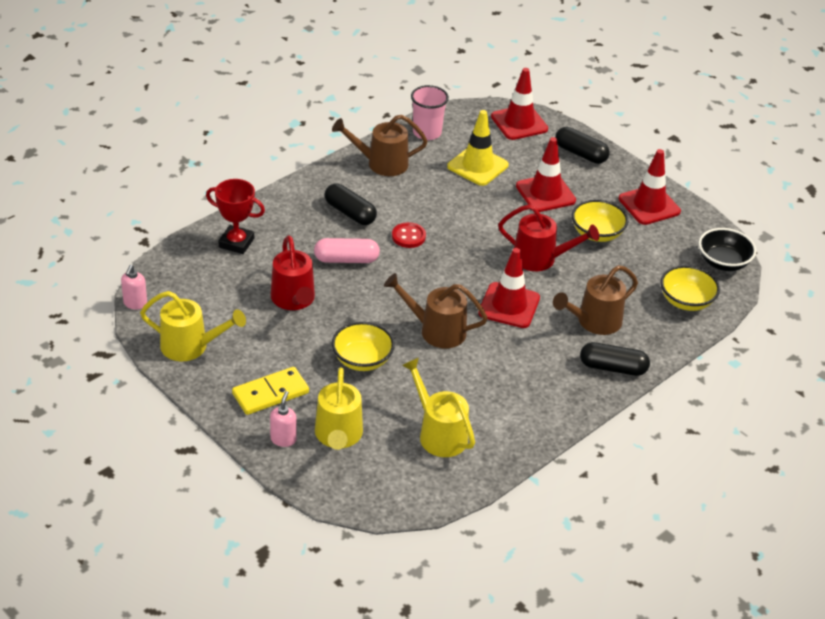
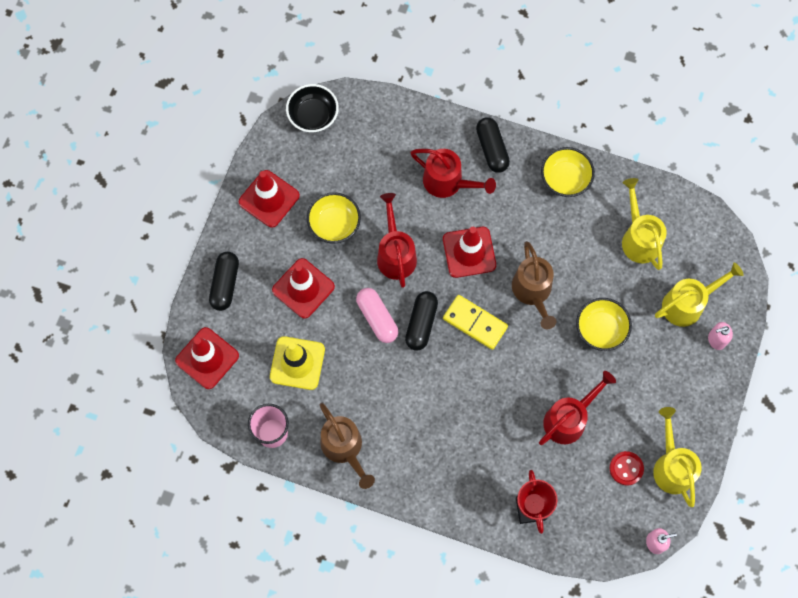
camera: 115 degrees left, 30 degrees up
(270, 393) = (679, 376): yellow domino -> yellow domino (475, 323)
(346, 259) = (494, 405): pink capsule -> pink capsule (377, 318)
(350, 213) = (432, 436): black capsule -> black capsule (421, 323)
(408, 236) = (432, 371): red button -> red button (626, 468)
(438, 433) = (638, 238): yellow watering can -> yellow watering can turned 135 degrees clockwise
(593, 322) = (448, 182): brown watering can -> red watering can
(686, 301) = (380, 126): yellow bowl -> yellow bowl (565, 179)

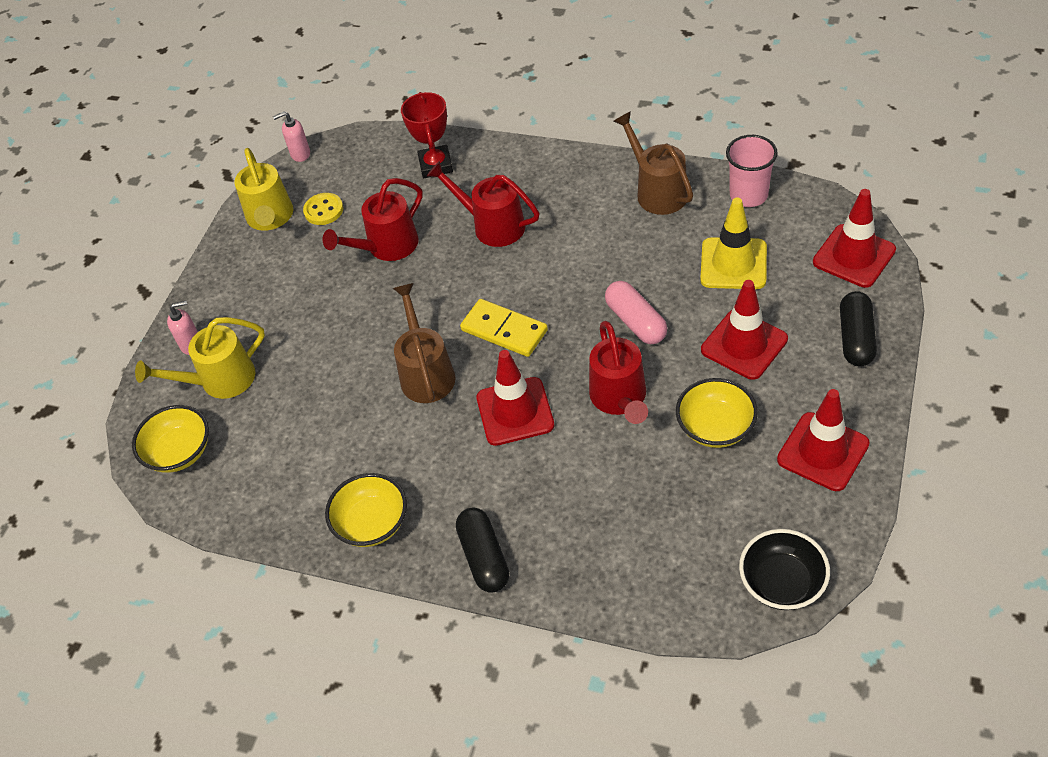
camera: 175 degrees left, 20 degrees down
(421, 323) = (575, 322): black capsule -> none
(448, 182) = (550, 501): red watering can -> red watering can (491, 225)
(601, 329) = (338, 340): yellow bowl -> yellow bowl (179, 452)
(626, 468) = (323, 210): red button -> yellow button
(638, 238) = (273, 454): yellow watering can -> none

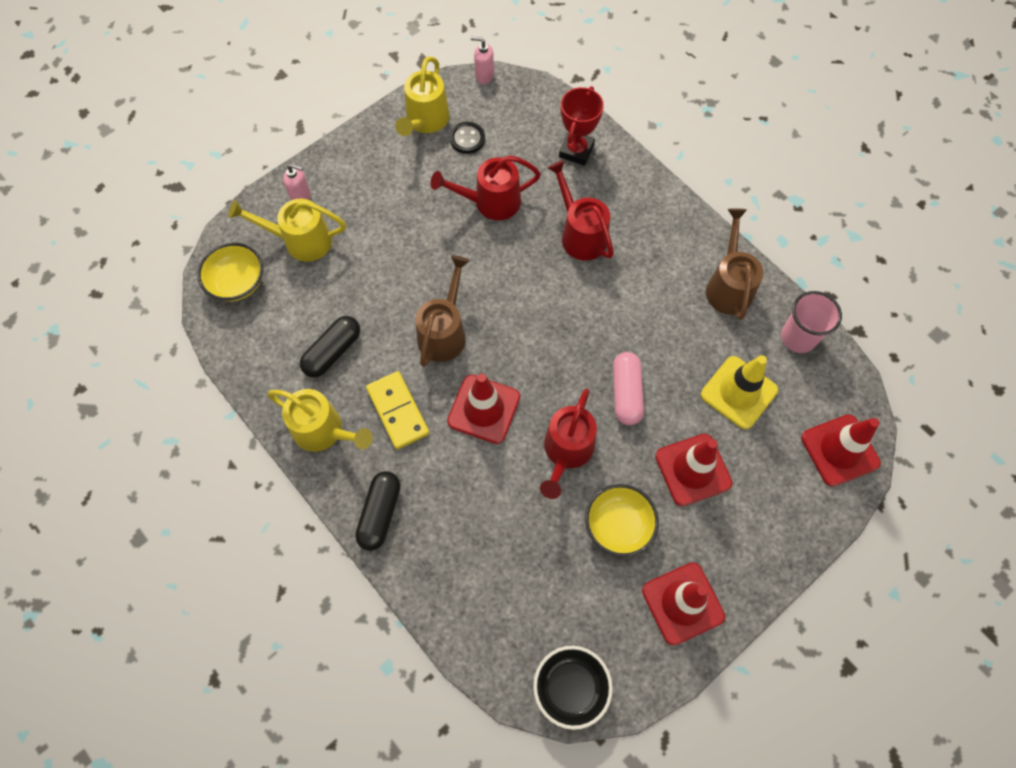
camera: 25 degrees right, 15 degrees up
(323, 210) = (467, 139): yellow button -> black button
(372, 523) = (324, 431): yellow bowl -> yellow watering can
(504, 330) = (524, 334): yellow domino -> yellow domino (397, 411)
(855, 338) = (784, 524): black capsule -> black capsule (332, 352)

